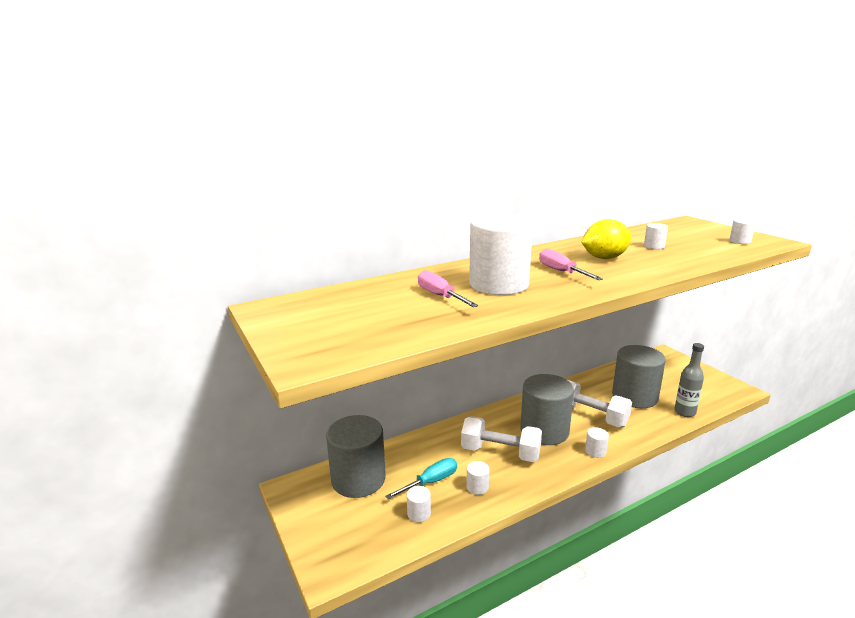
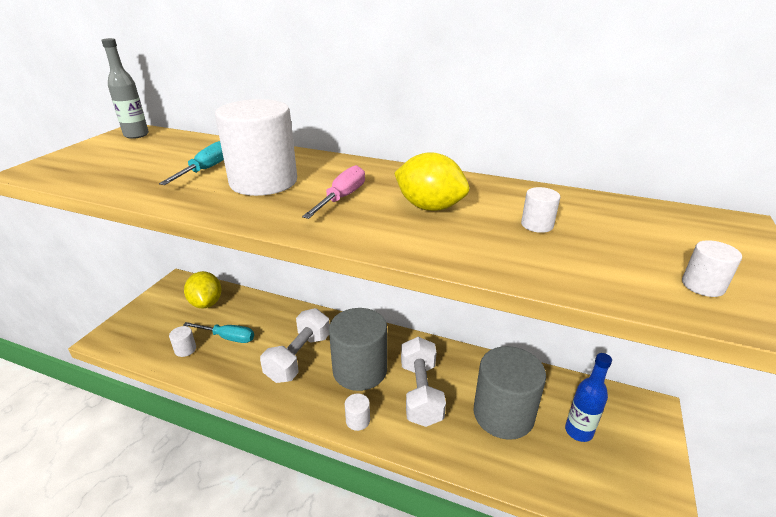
camera: 50 degrees right, 10 degrees up
(358, 479) = (206, 303): grey cylinder -> yellow lemon
(440, 296) = (206, 169): pink screwdriver -> turquoise screwdriver
(477, 487) = (239, 365): white cylinder -> none
(500, 453) = (299, 357): white dumbbell -> white dumbbell turned 45 degrees clockwise
(666, 381) = (578, 431): none -> blue bottle
(684, 412) = (522, 474): grey bottle -> grey bottle (136, 135)

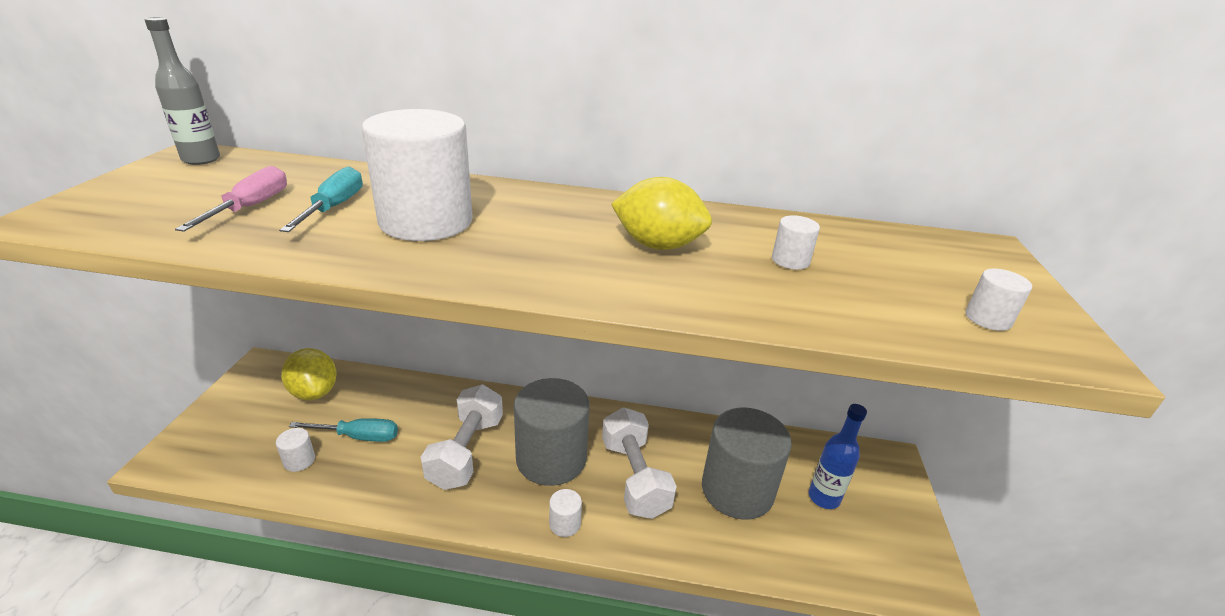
camera: 15 degrees left, 0 degrees up
(342, 198) = (542, 238): pink screwdriver -> pink screwdriver (251, 207)

